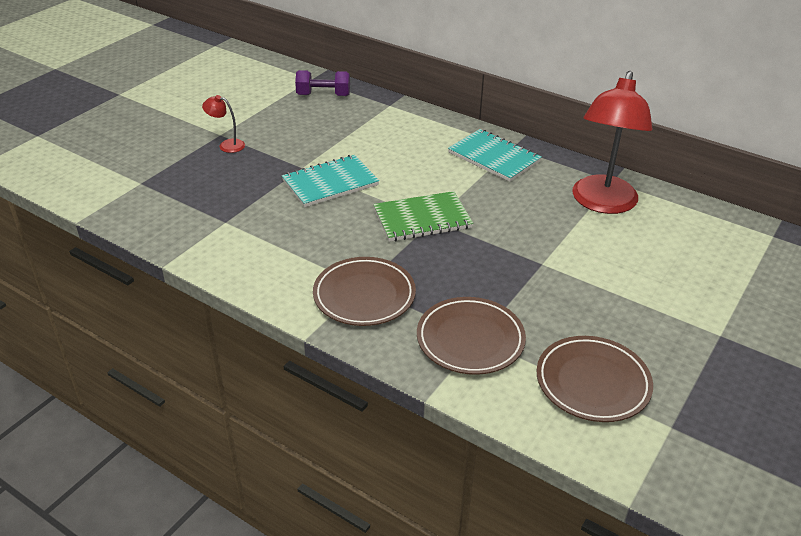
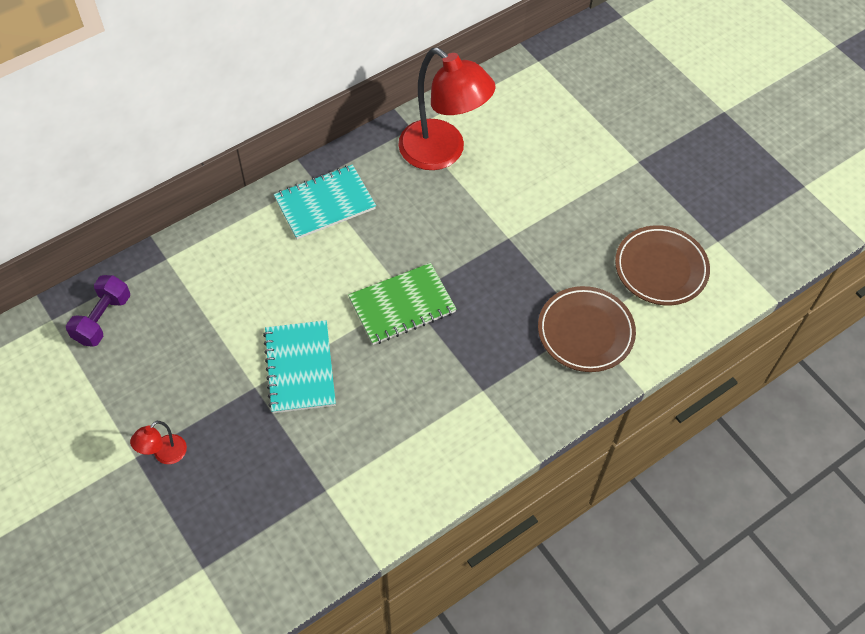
camera: 70 degrees left, 20 degrees up
(364, 296) = (498, 394): brown plate -> none
(422, 219) = (402, 305): green notebook -> green notebook turned 60 degrees clockwise

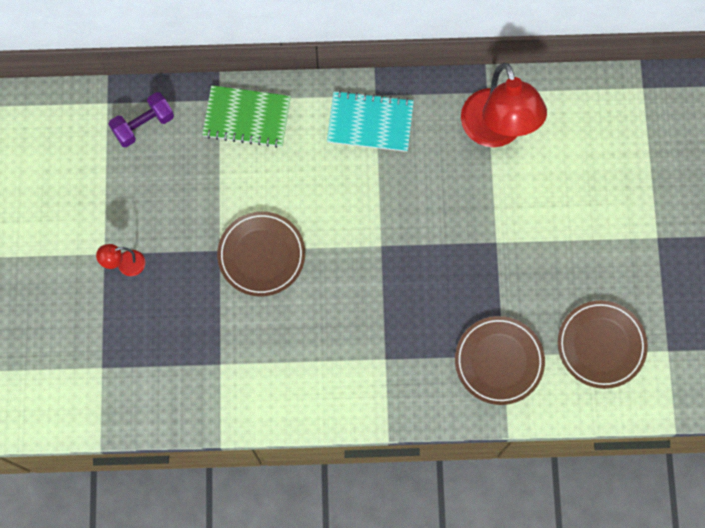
camera: 35 degrees right, 15 degrees up
(299, 368) = (261, 255): turquoise notebook -> brown plate
(402, 305) = (371, 250): green notebook -> green notebook (247, 118)

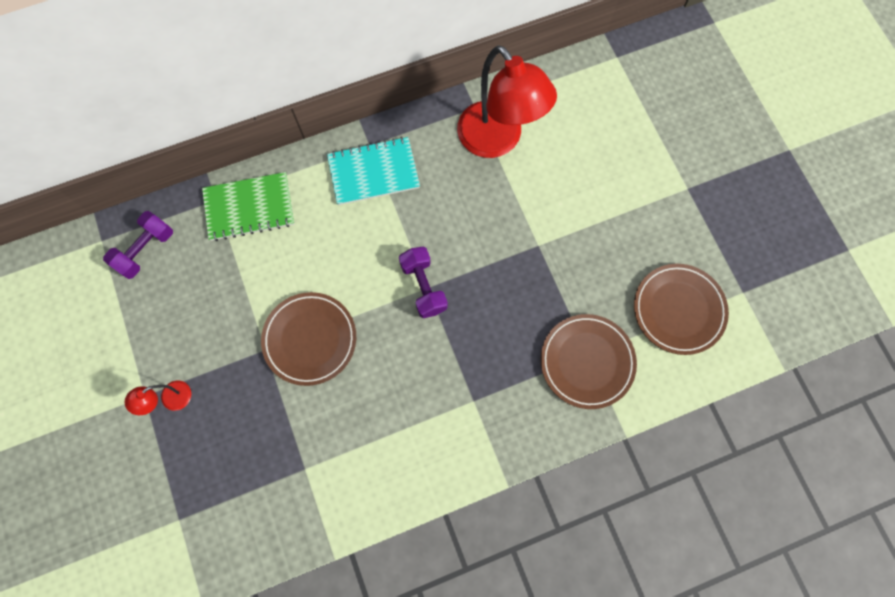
camera: 20 degrees left, 0 degrees up
(378, 243) = (423, 287): none -> purple dumbbell

